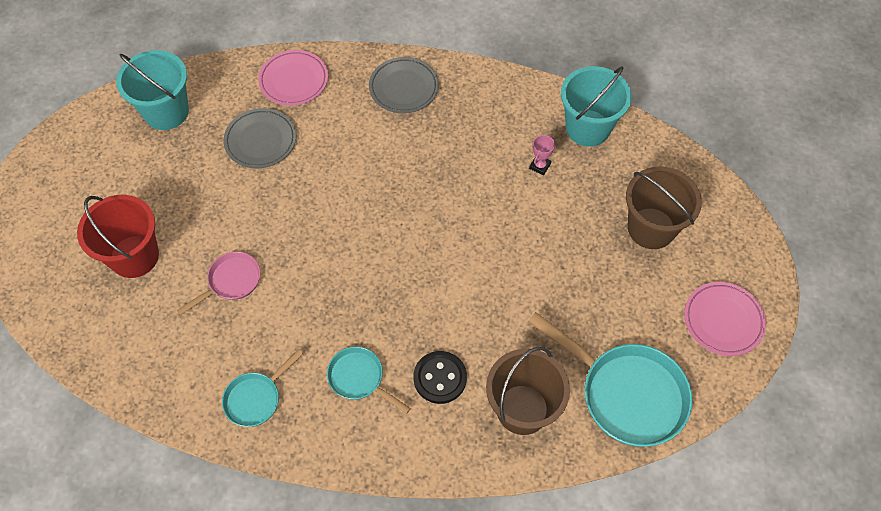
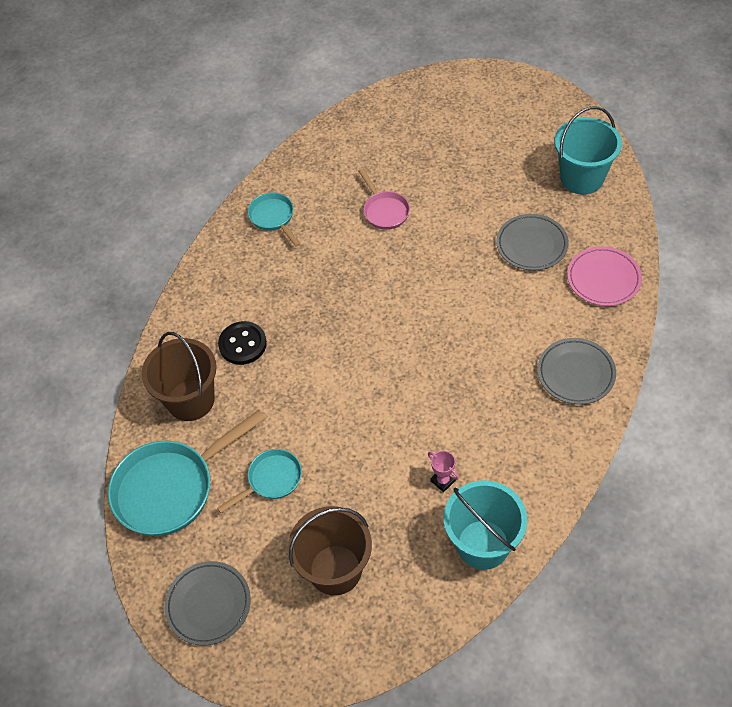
camera: 110 degrees right, 5 degrees down
(134, 256) = (429, 150): red bucket -> none
(359, 379) = (264, 287): turquoise pan -> turquoise pan (271, 480)
(723, 320) = (208, 604): pink plate -> grey plate

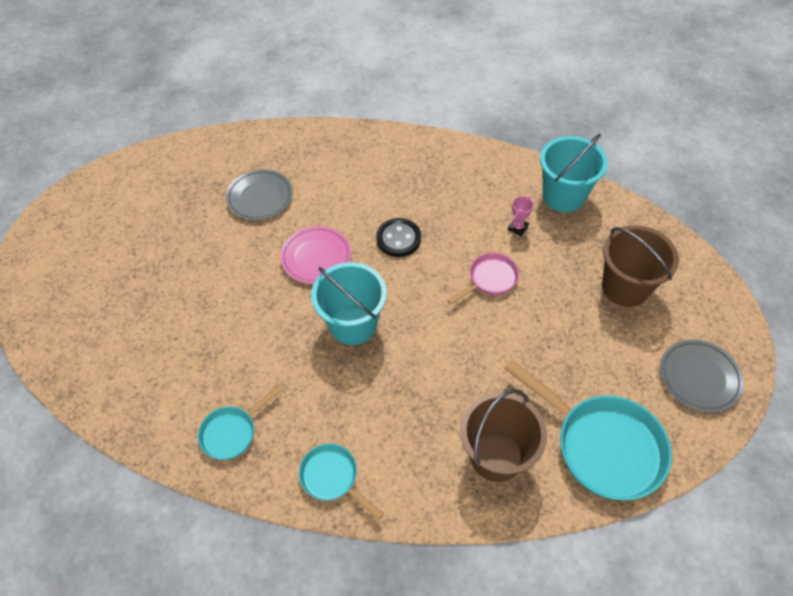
camera: 105 degrees left, 0 degrees up
(242, 344) = (414, 421): black button -> black button (398, 239)
(271, 480) = (561, 355): turquoise pan -> turquoise pan (333, 478)
(384, 211) = (220, 320): pink pan -> pink pan (490, 279)
(576, 373) = (393, 157): grey plate -> none
(582, 178) = (178, 170): turquoise bucket -> turquoise bucket (353, 324)
(603, 279) = (294, 148): pink plate -> pink plate (316, 257)

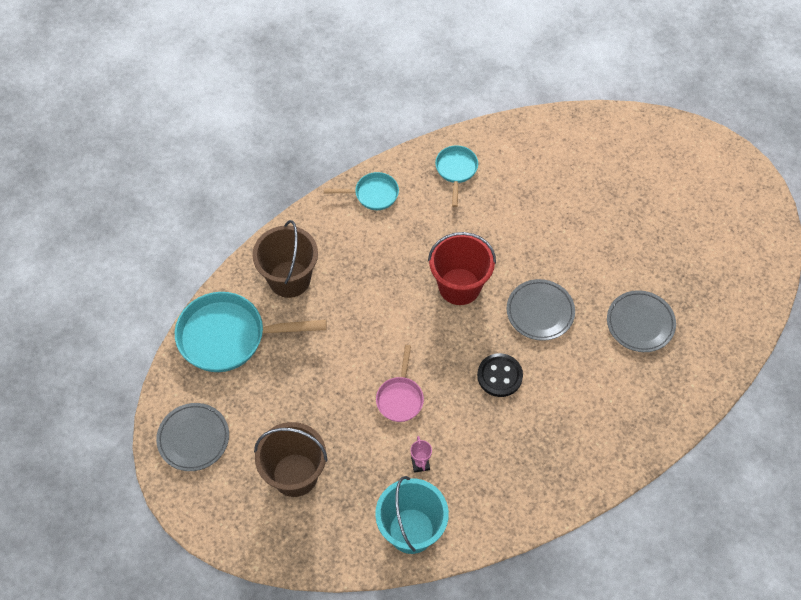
camera: 135 degrees right, 5 degrees up
(316, 257) = (540, 312): pink plate -> grey plate
(353, 324) = (459, 286): turquoise bucket -> red bucket

